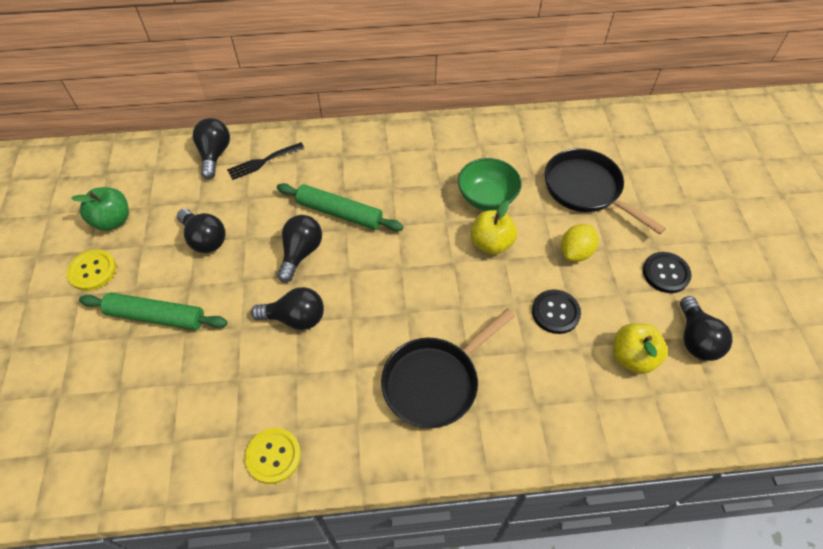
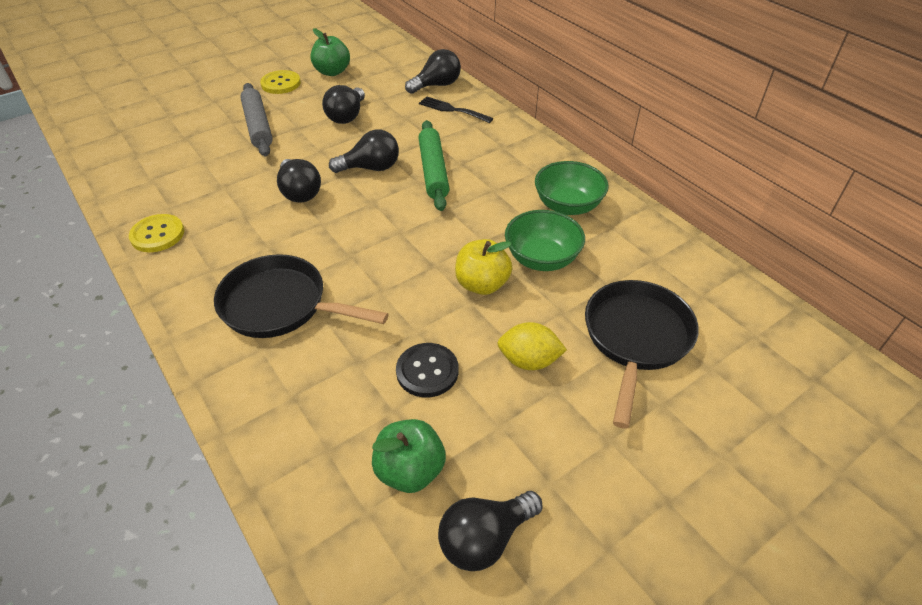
camera: 60 degrees right, 10 degrees down
(156, 316) = (258, 126): green rolling pin -> grey rolling pin
(442, 155) = (567, 206): none -> green bowl
(632, 357) = (410, 470): yellow apple -> green apple
(665, 273) = (571, 467): black button -> none

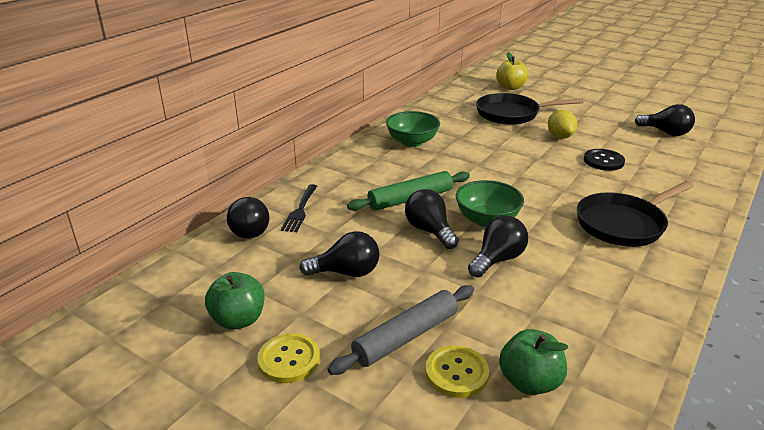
camera: 110 degrees left, 15 degrees down
(157, 235) = (638, 326): yellow button -> yellow button (456, 373)
(280, 305) = (623, 224): black pan -> black pan turned 60 degrees clockwise
(410, 470) = (663, 154): green apple -> green apple (529, 382)
(437, 85) = (251, 229): black light bulb -> black light bulb turned 135 degrees counterclockwise
(482, 284) = (518, 157): yellow apple -> yellow apple (510, 87)
(541, 259) = (475, 143): green bowl -> green bowl (487, 220)

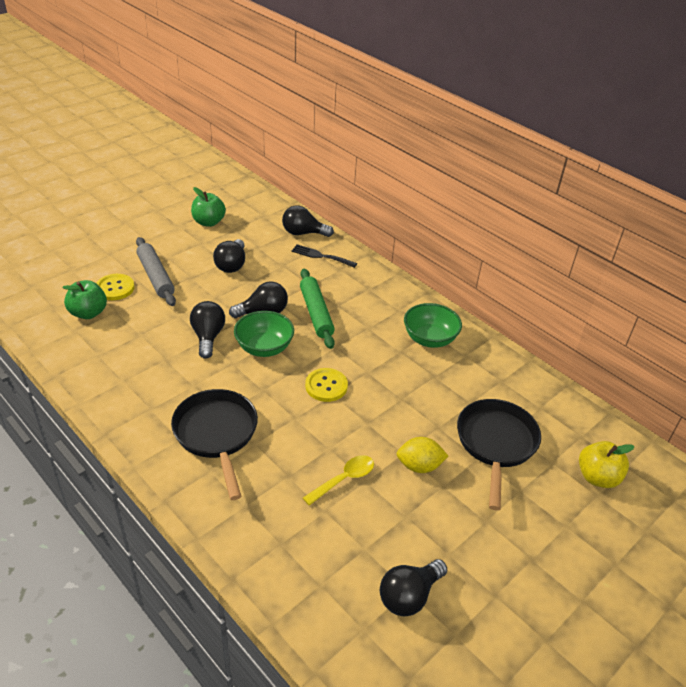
camera: 100 degrees right, 10 degrees up
(289, 359) = (165, 235): yellow button -> yellow button (326, 386)
(497, 259) = (208, 337): black light bulb -> black light bulb turned 150 degrees counterclockwise
(603, 161) = (344, 479): black button -> yellow spoon

